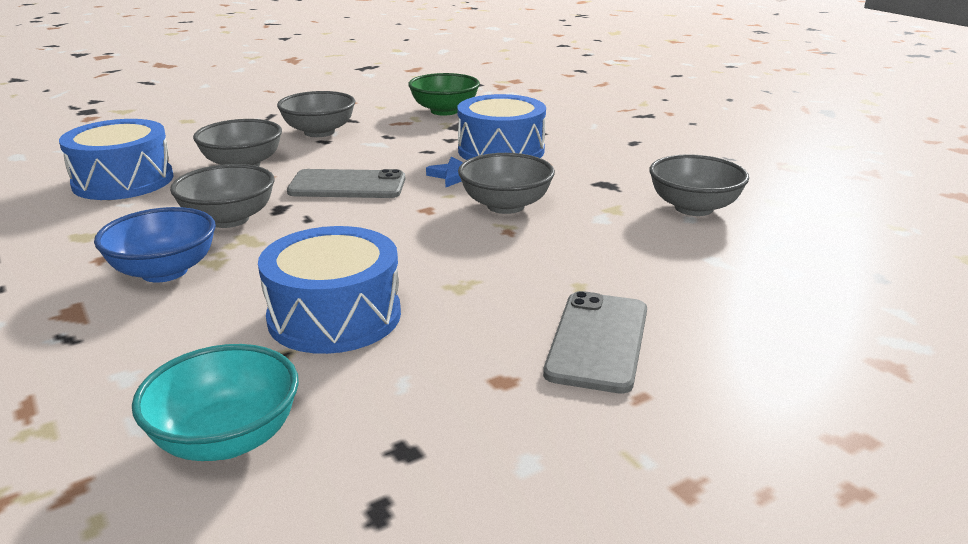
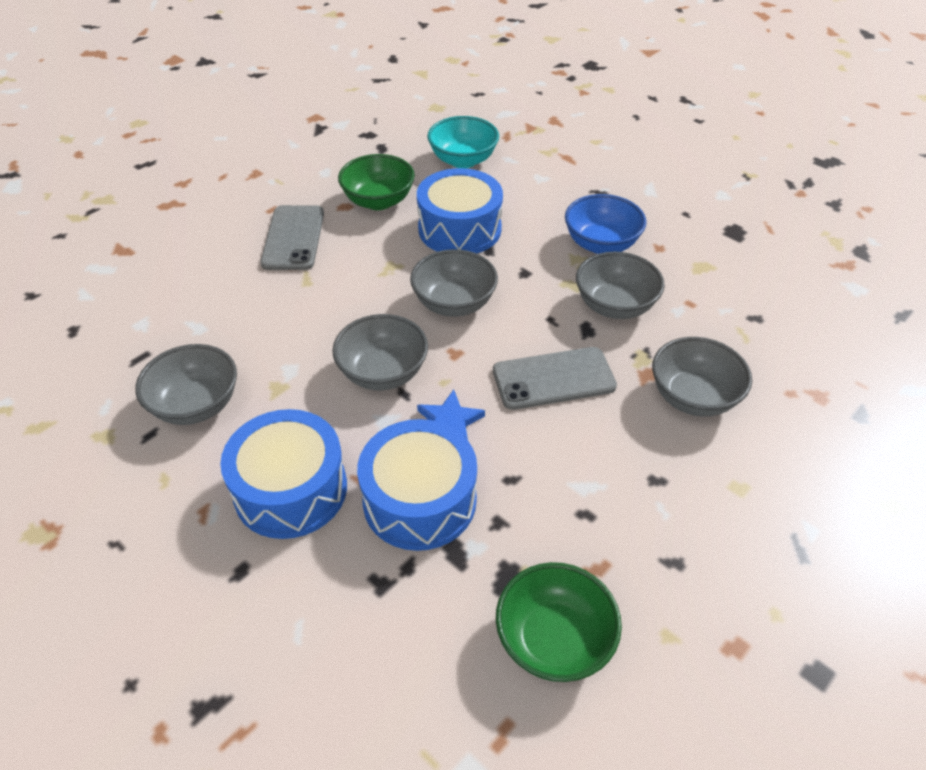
camera: 165 degrees right, 20 degrees up
(123, 181) = (773, 343): blue drum -> blue drum (291, 489)
(319, 132) = (683, 506): grey bowl -> grey bowl (454, 303)
(439, 379) = (378, 201): none -> green bowl

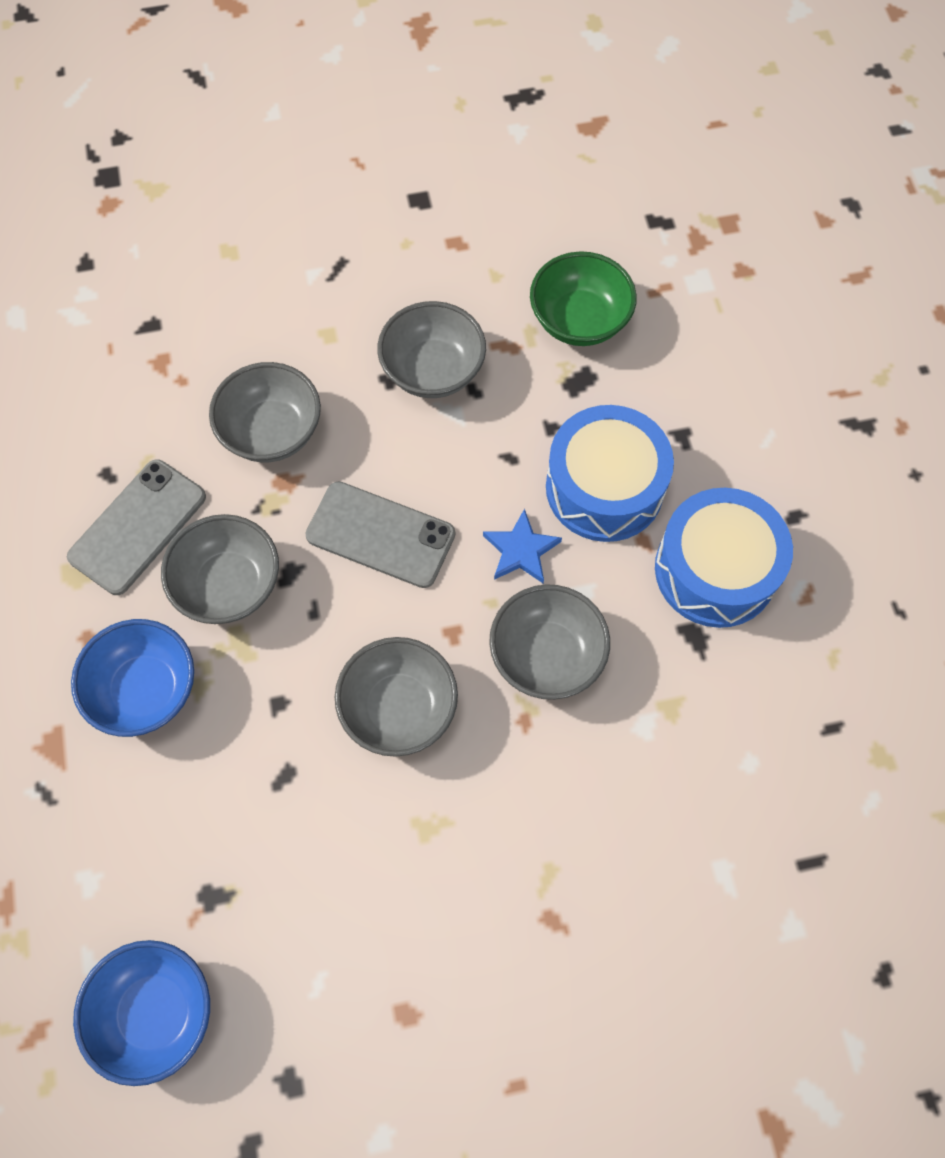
camera: 145 degrees left, 20 degrees up
(196, 405) = (769, 739): grey bowl -> grey bowl (433, 370)
(293, 238) = (520, 983): grey phone -> grey phone (138, 527)
(378, 201) = (351, 991): green bowl -> none
(459, 229) = (289, 843): blue drum -> none
(463, 160) = (156, 1012): turquoise bowl -> blue bowl

